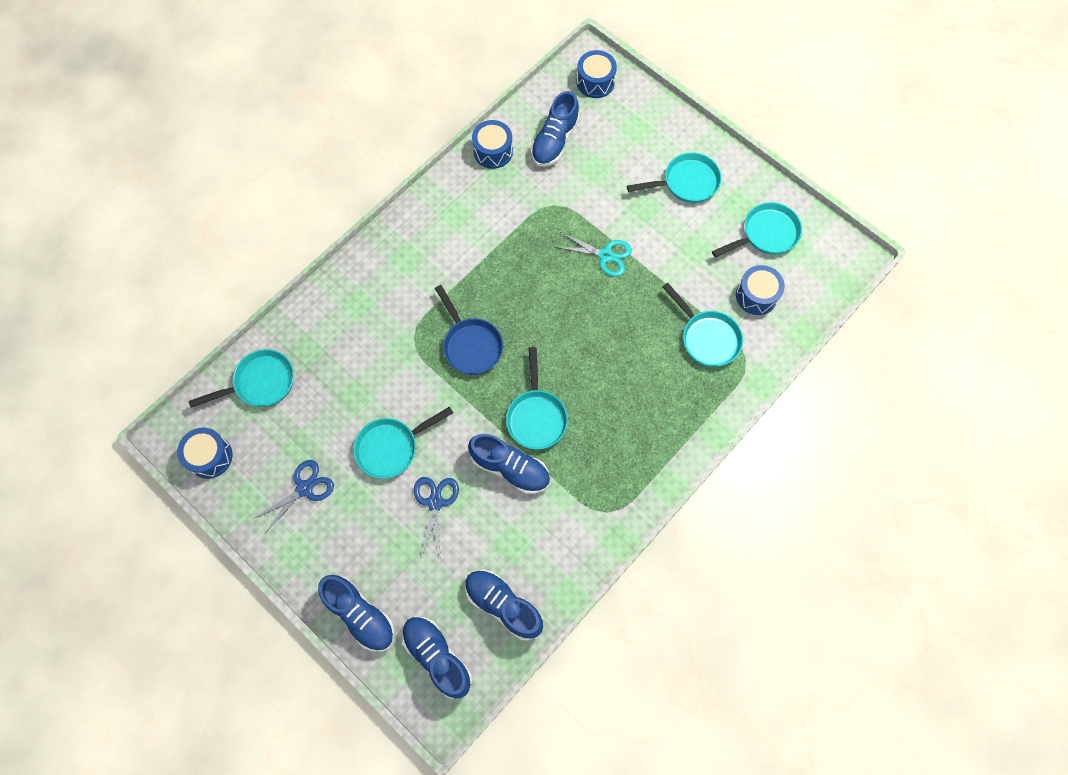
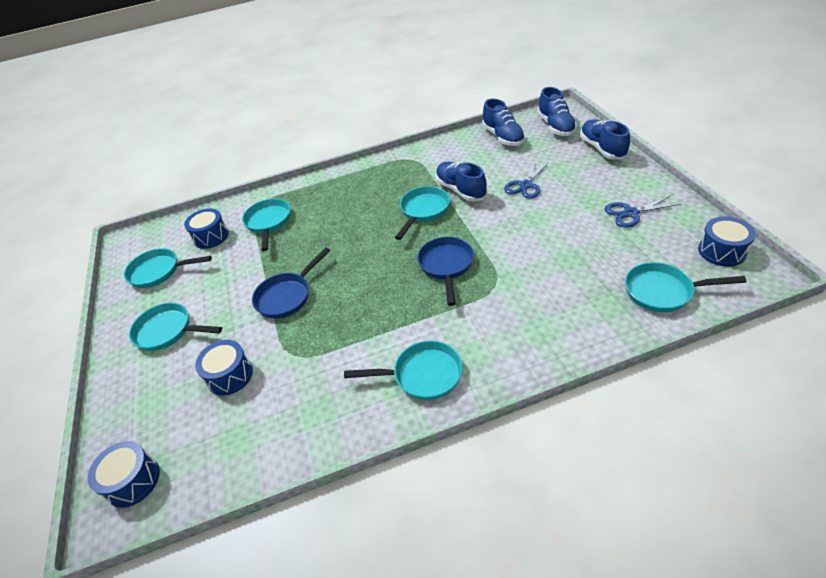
camera: 145 degrees left, 25 degrees down
(391, 447) = (547, 220): turquoise pan -> turquoise pan (422, 375)
(493, 151) = (308, 439): blue drum -> blue drum (230, 375)
(554, 141) = (237, 423): blue shoe -> none
(605, 255) = (287, 296): turquoise scissors -> blue pan

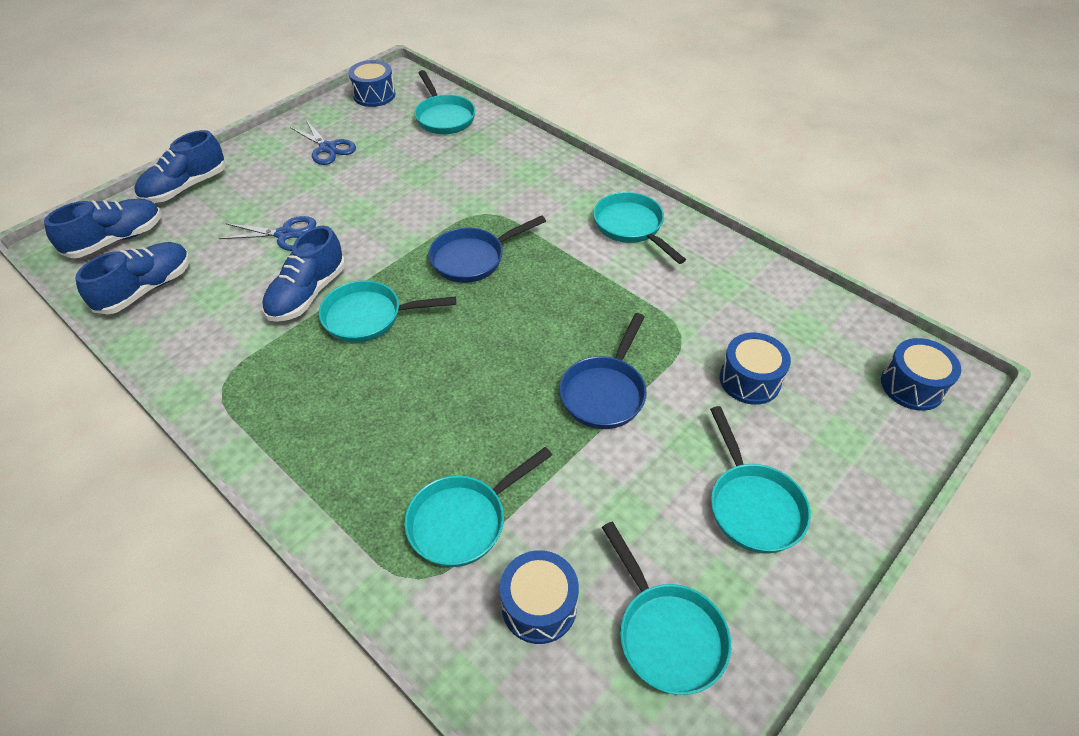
camera: 125 degrees left, 5 degrees up
(287, 296) = (605, 392): blue pan -> blue pan turned 105 degrees clockwise

